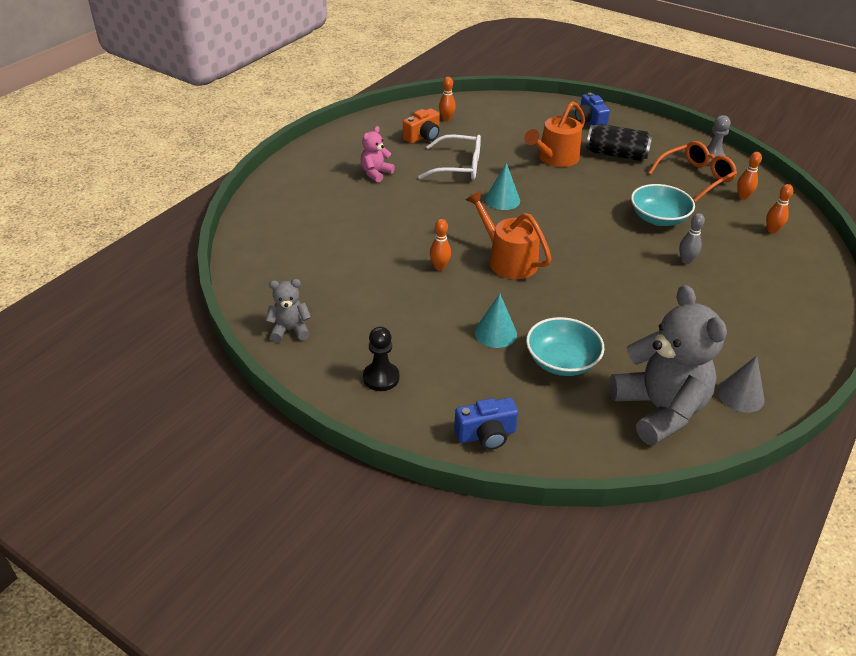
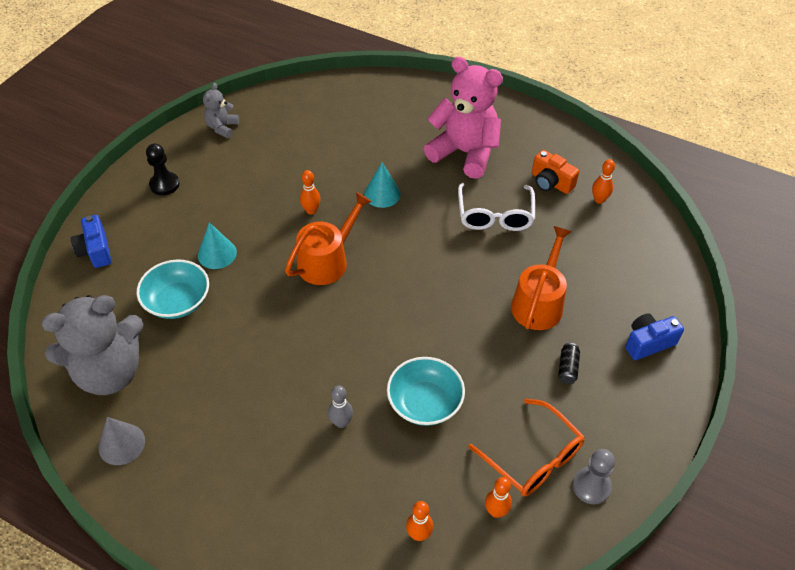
camera: 85 degrees right, 10 degrees up
(290, 330) = (222, 127): grey teddy bear -> grey teddy bear turned 150 degrees counterclockwise
(376, 173) = (464, 153): pink teddy bear -> pink teddy bear, size x2.09
(502, 200) = (436, 254): turquoise cone -> turquoise cone (382, 194)
(555, 158) = (539, 303): orange watering can -> orange watering can turned 75 degrees clockwise
(616, 154) = (567, 368): black can -> black can, size x0.49

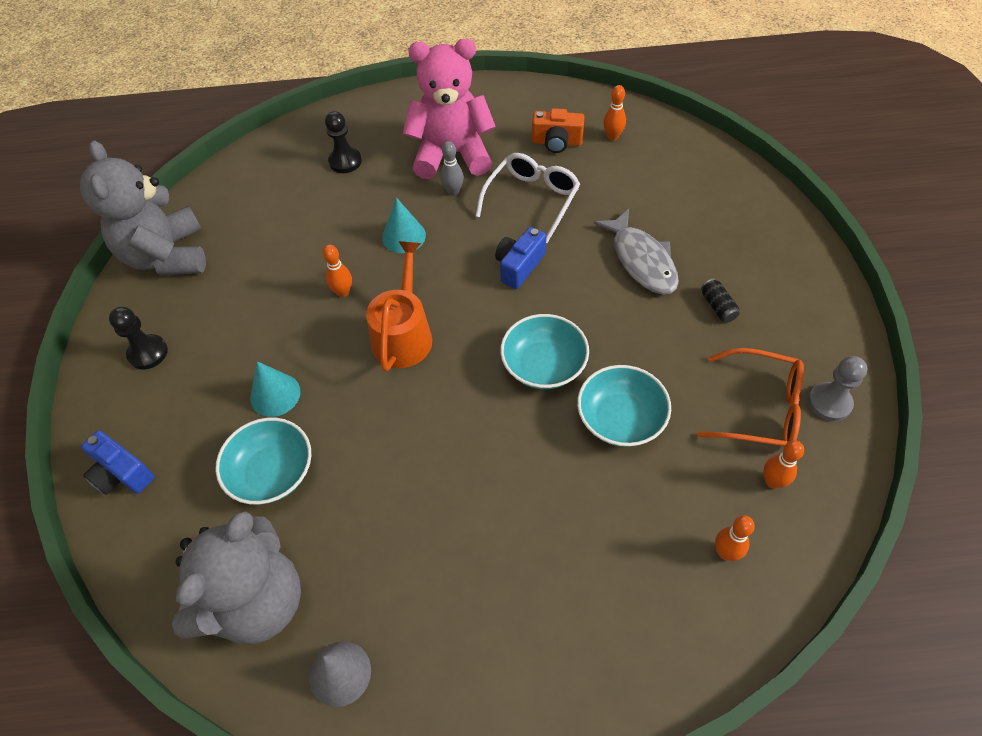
camera: 30 degrees left, 5 degrees up
(222, 127) = (167, 256): grey teddy bear -> grey teddy bear, size x2.09
(341, 422) = (558, 491): grey bowling pin -> grey bowling pin (453, 191)
(385, 121) = (345, 161): none -> black pawn
(403, 335) = (544, 365): none -> turquoise bowl
(495, 215) = (532, 200): white glasses -> white glasses turned 120 degrees counterclockwise
(539, 303) = (641, 260): orange watering can -> grey fish
(648, 343) = (763, 243): blue camera -> blue camera (519, 266)

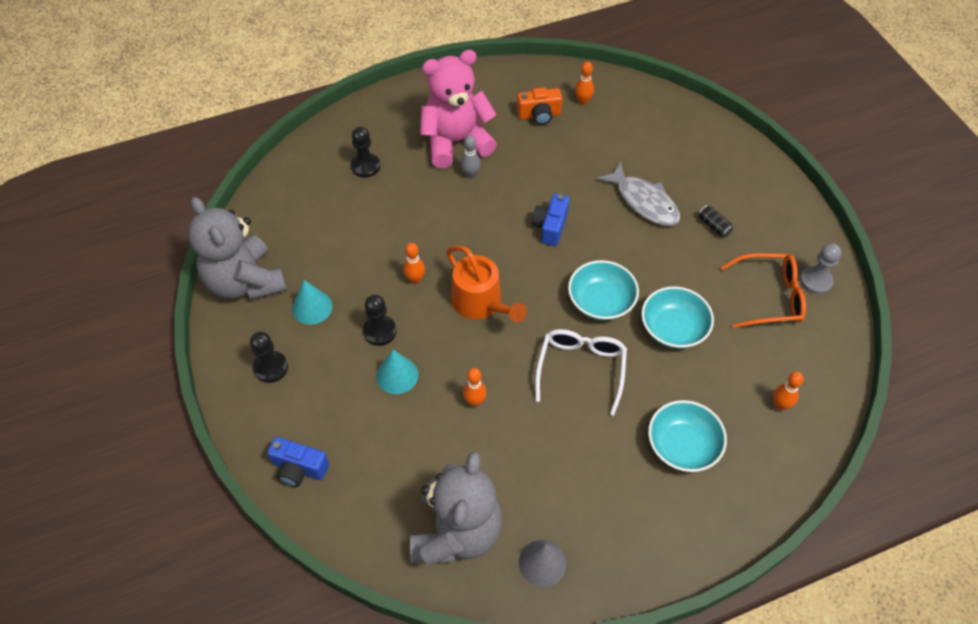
camera: 20 degrees left, 0 degrees up
(272, 472) = (423, 435): turquoise bowl -> turquoise bowl (682, 445)
(279, 341) = (380, 331): none -> black pawn
(403, 334) = (481, 303): orange watering can -> orange watering can turned 150 degrees clockwise
(404, 236) = (445, 221): turquoise cone -> turquoise cone (312, 307)
(532, 200) = (538, 169): white glasses -> white glasses (581, 369)
(772, 481) = (795, 347): orange bowling pin -> orange bowling pin (475, 401)

